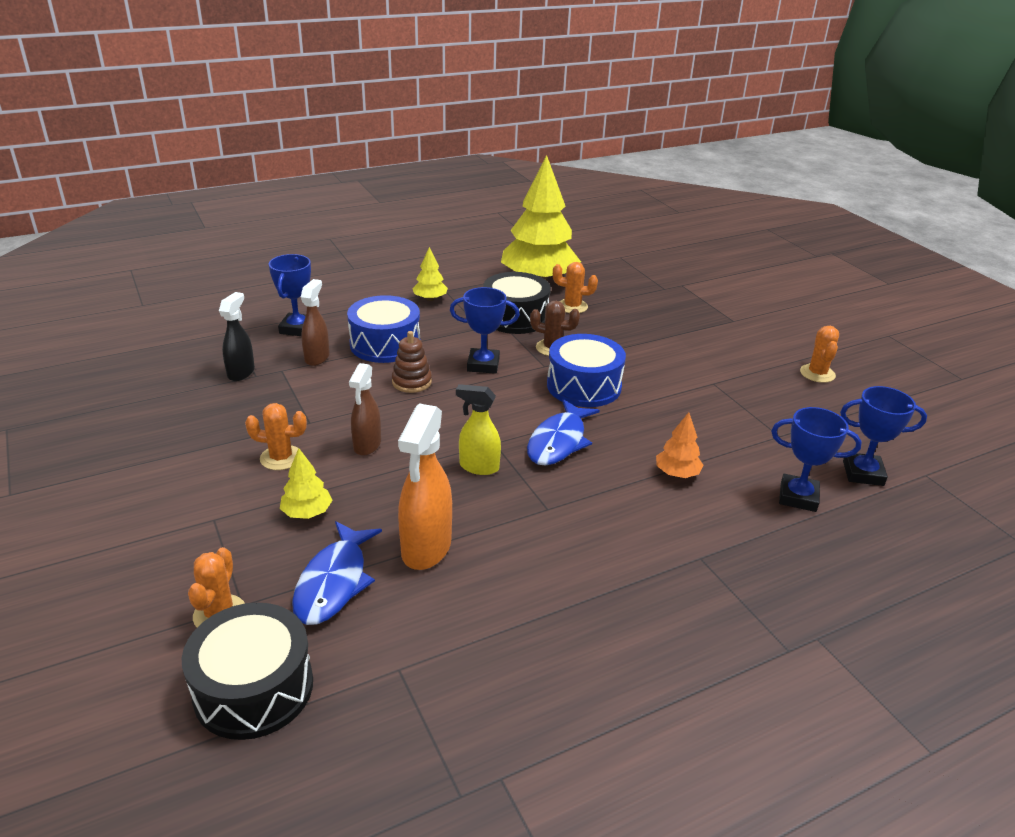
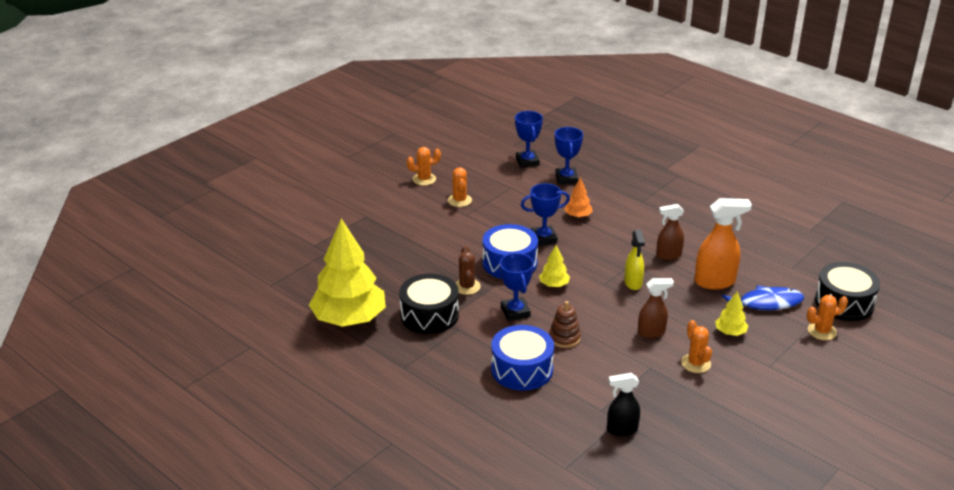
camera: 110 degrees left, 0 degrees up
(297, 328) = (533, 429): blue trophy -> blue trophy (543, 238)
(317, 357) = (569, 398): brown spray bottle -> brown spray bottle (668, 255)
(430, 299) = (426, 370): yellow tree -> yellow tree (554, 285)
(559, 441) = (582, 260): blue fish -> none
(572, 306) = (390, 291): orange cactus -> orange cactus (459, 200)

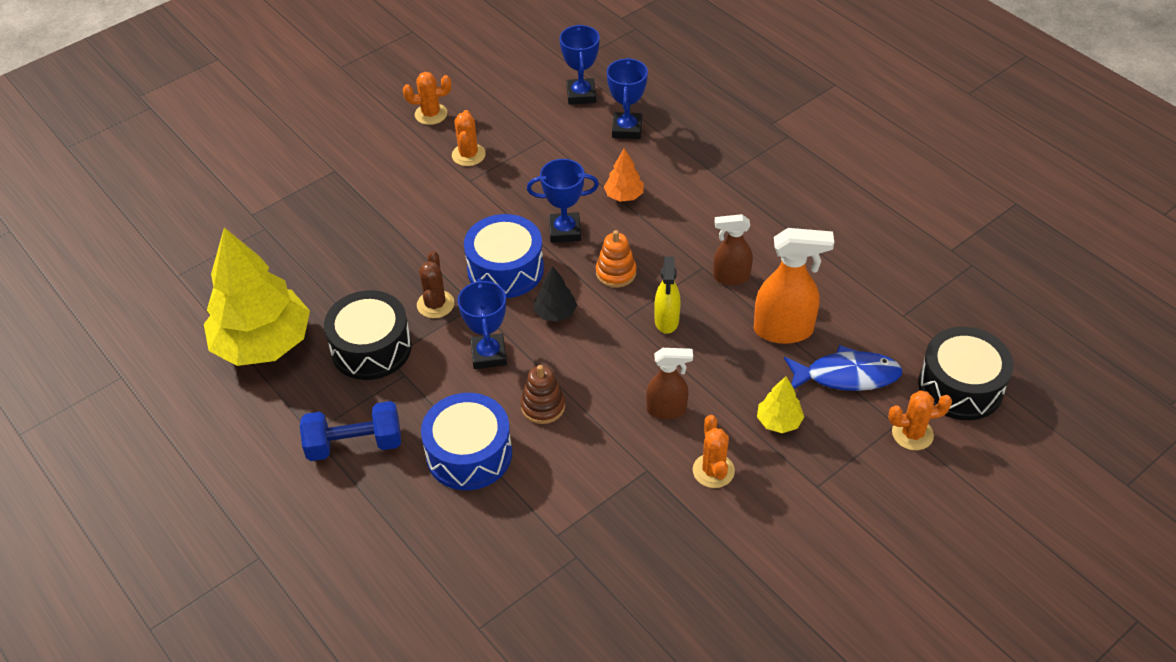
camera: 10 degrees right, 15 degrees up
(437, 371) = (354, 444): none -> blue dumbbell
(554, 285) = (555, 313): yellow tree -> black tree
(588, 259) = (616, 273): none -> orange stacking toy
(621, 430) = (575, 573): black spray bottle -> none

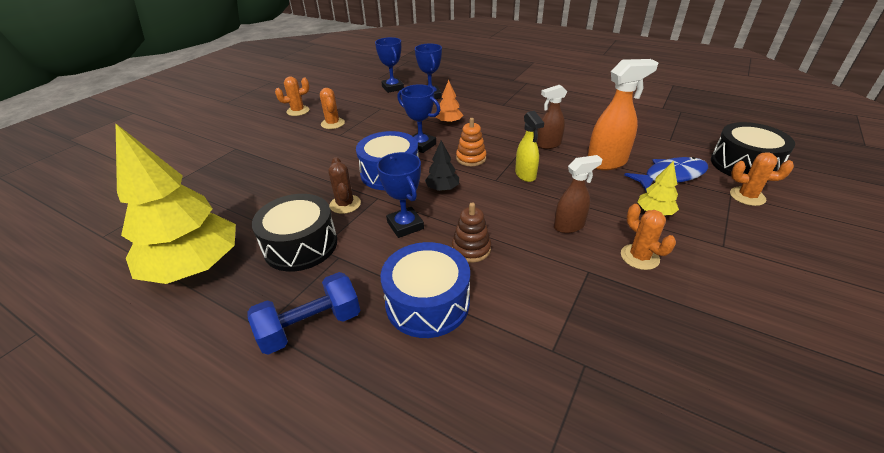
camera: 20 degrees left, 10 degrees down
(565, 231) = (421, 145): blue trophy -> blue trophy turned 60 degrees clockwise
(912, 434) = (747, 196): orange cactus -> orange cactus turned 45 degrees clockwise

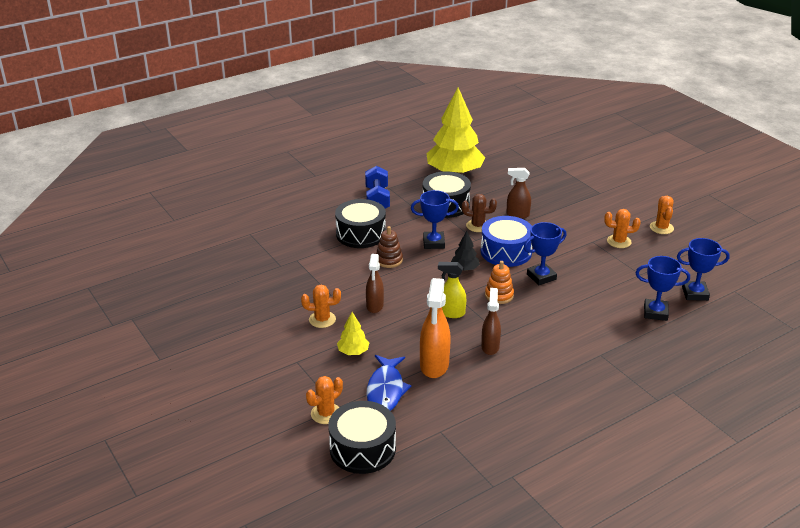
camera: 115 degrees right, 5 degrees down
(305, 184) = (517, 215): none -> brown spray bottle
(427, 303) = (361, 234): blue drum -> black drum
(449, 122) = (578, 305): orange tree -> none

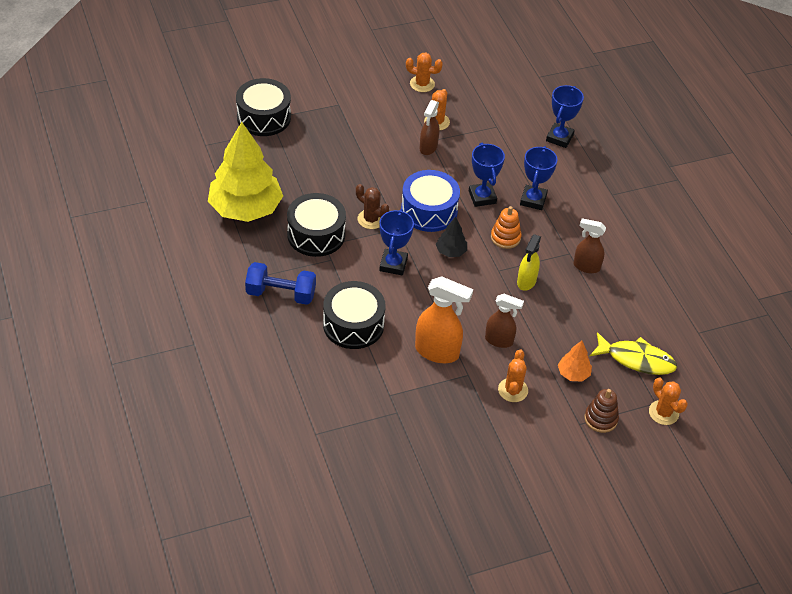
camera: 80 degrees left, 15 degrees up
(353, 352) = (573, 374): yellow tree -> orange tree
(362, 449) = (715, 393): black drum -> black drum (264, 117)
(386, 390) = (636, 359): blue fish -> yellow fish
(389, 260) = (415, 310): brown stacking toy -> brown stacking toy (600, 419)
(434, 365) = (606, 315): orange spray bottle -> orange spray bottle (437, 352)
(478, 226) = (371, 219): brown cactus -> brown cactus turned 75 degrees counterclockwise
(517, 215) = (359, 181): brown spray bottle -> brown spray bottle (428, 148)
(695, 293) = (537, 102): blue trophy -> blue trophy (533, 200)

